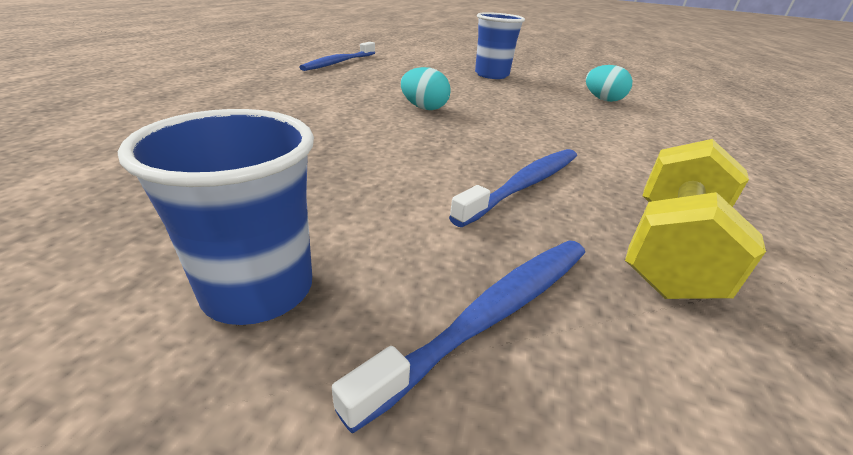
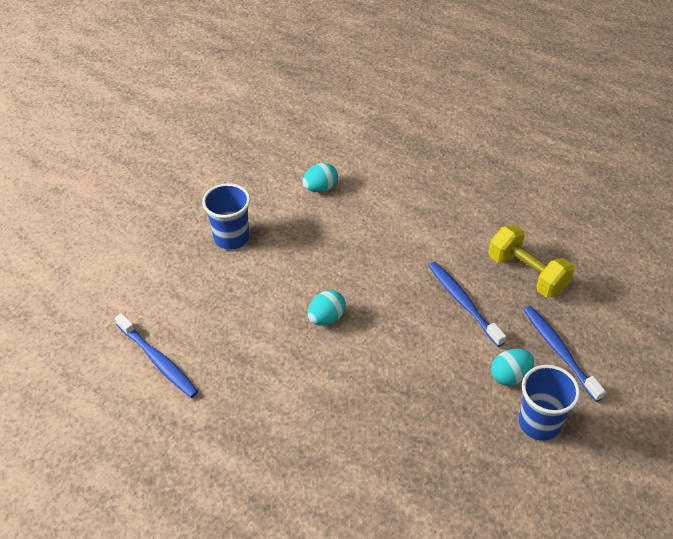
camera: 70 degrees left, 15 degrees up
(385, 240) = (510, 376): none -> turquoise egg

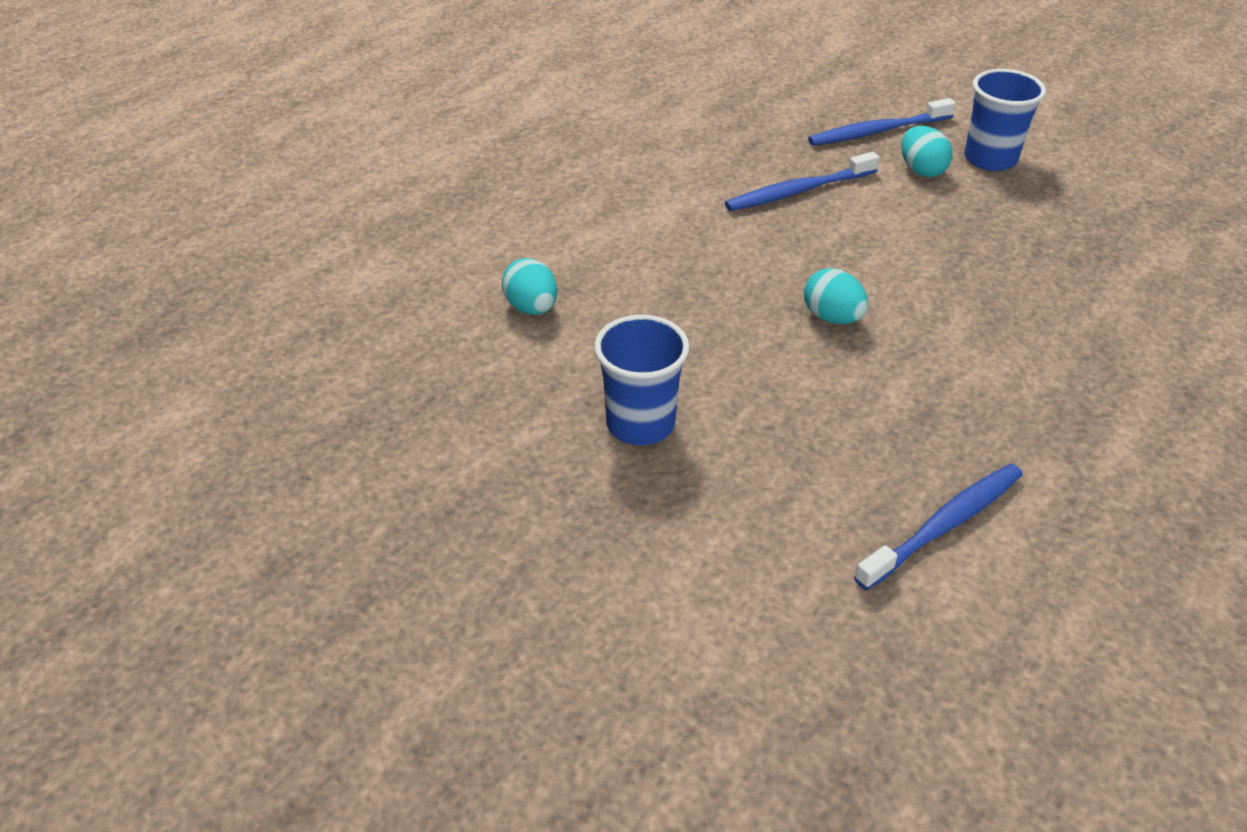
camera: 85 degrees left, 5 degrees down
(527, 274) = (746, 137): yellow dumbbell -> none

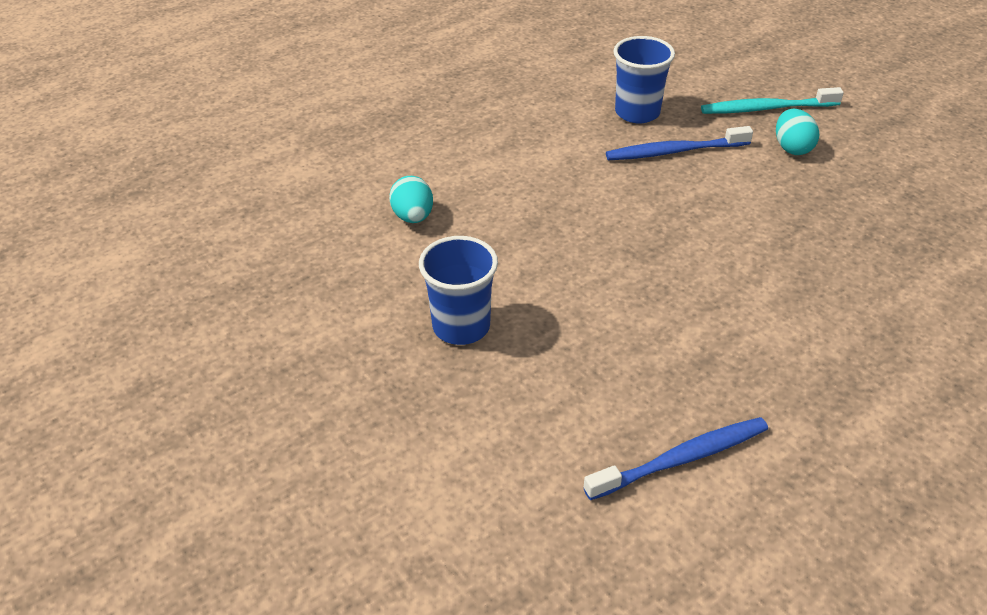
camera: 15 degrees right, 0 degrees up
(832, 318) = (659, 264): turquoise egg -> none
(877, 131) = (766, 108): blue toothbrush -> turquoise toothbrush
(990, 159) = (860, 146): blue cup -> blue cup (637, 112)

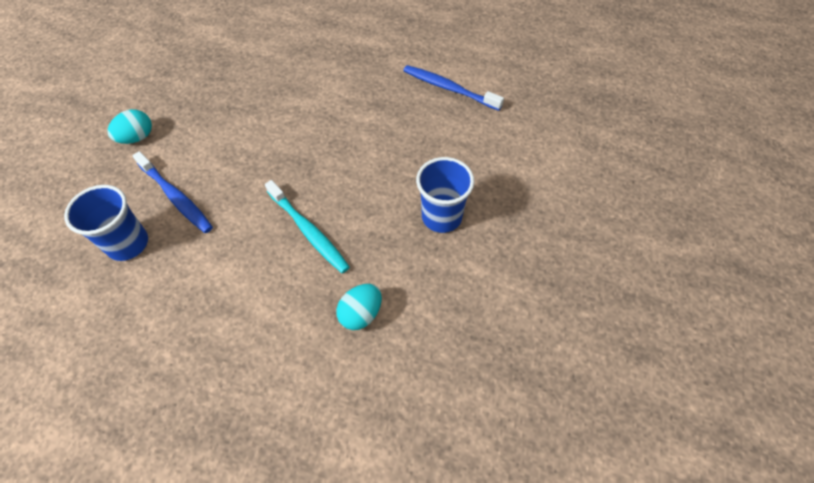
camera: 125 degrees left, 15 degrees up
(766, 108) = (84, 169): turquoise toothbrush -> turquoise toothbrush (308, 231)

